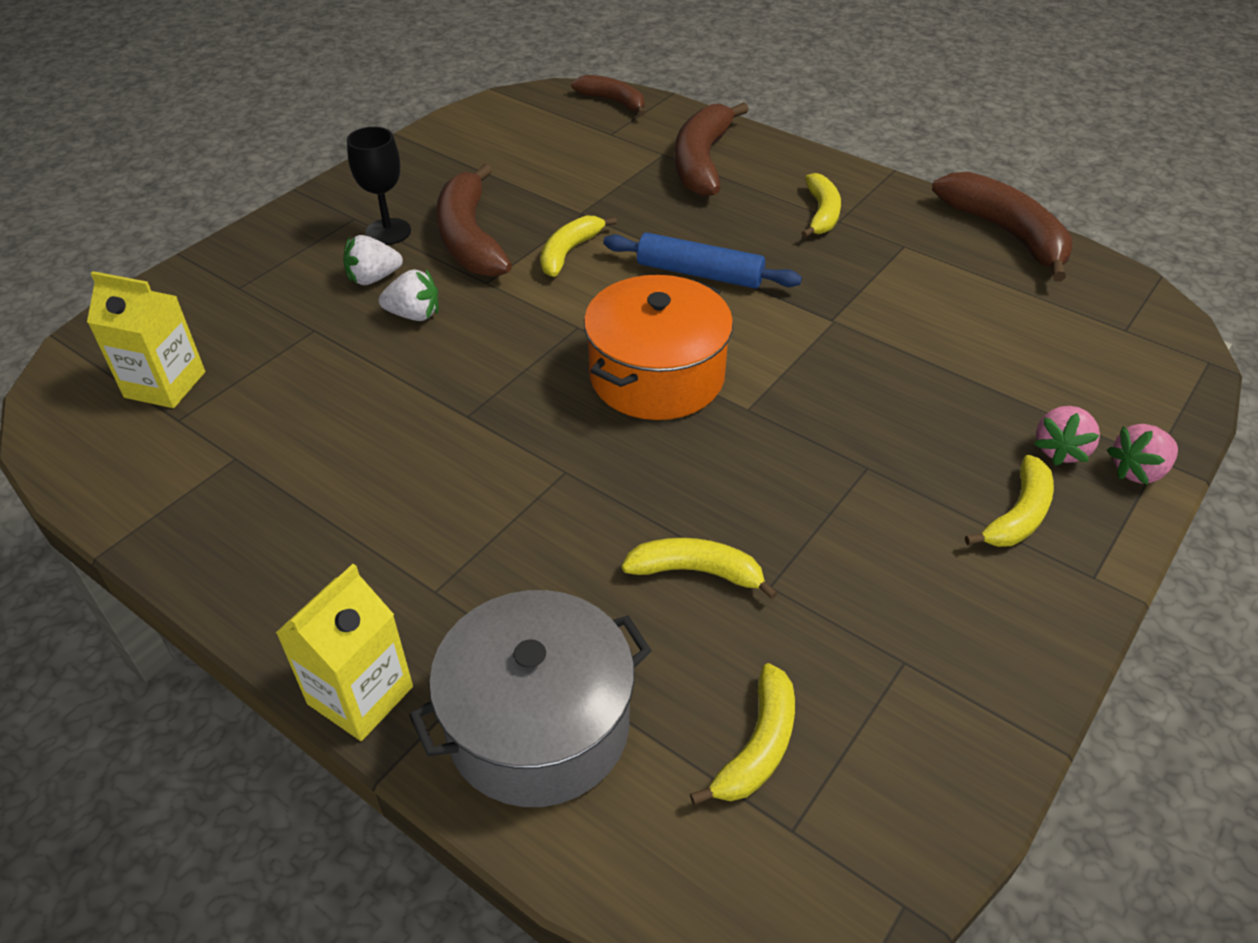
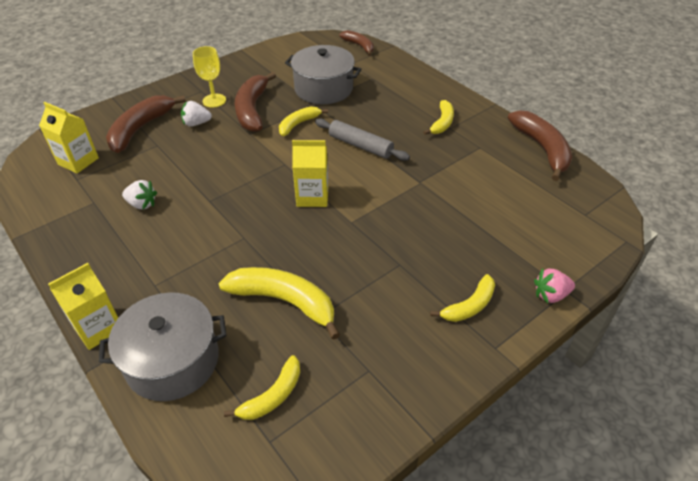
camera: 15 degrees right, 0 degrees up
(388, 232) = (214, 100): black goblet -> yellow goblet
(414, 315) = (207, 145): white strawberry -> white strawberry (142, 204)
(585, 183) = (323, 89): none -> grey pot
(656, 376) = (312, 196): orange pot -> yellow carton
(696, 572) = (284, 301): yellow banana -> yellow banana, size x1.68
(699, 273) = (360, 146): blue rolling pin -> grey rolling pin
(702, 162) = (391, 85): brown banana -> brown banana (140, 129)
(1060, 450) = (511, 275): pink strawberry -> none

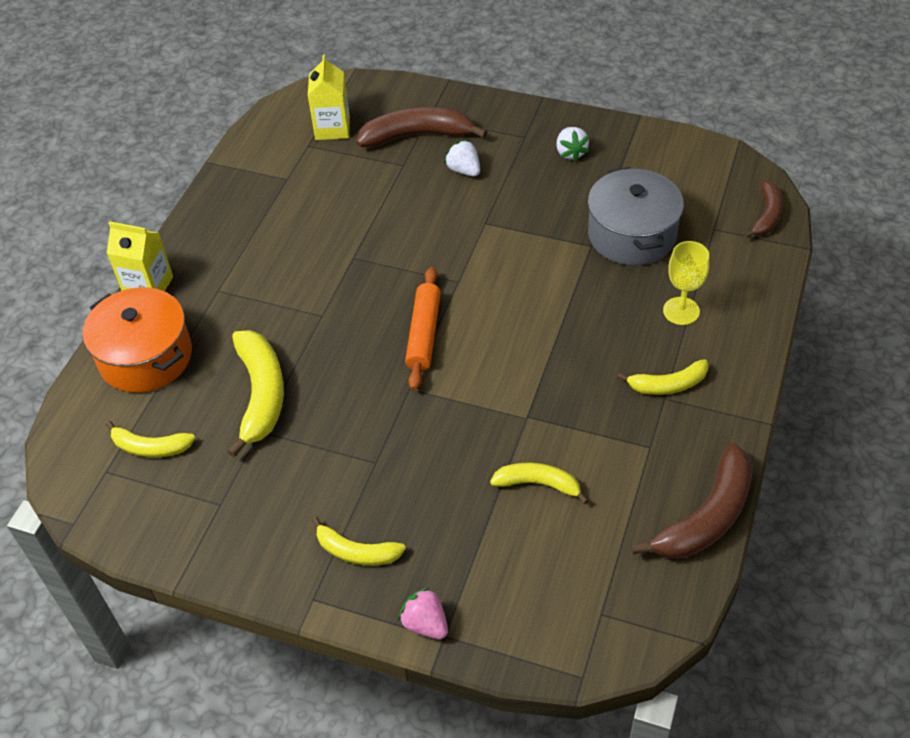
camera: 60 degrees right, 5 degrees up
(142, 204) = (310, 213): white strawberry -> white strawberry (570, 153)
(172, 360) = (146, 357): grey pot -> orange pot
(214, 100) = (517, 158): yellow goblet -> yellow goblet (681, 311)
(252, 110) = (530, 198): brown banana -> none
(298, 124) = (539, 252): yellow banana -> yellow banana (538, 484)
(312, 196) = (424, 334): yellow carton -> orange rolling pin
(360, 146) = (548, 328): grey rolling pin -> none

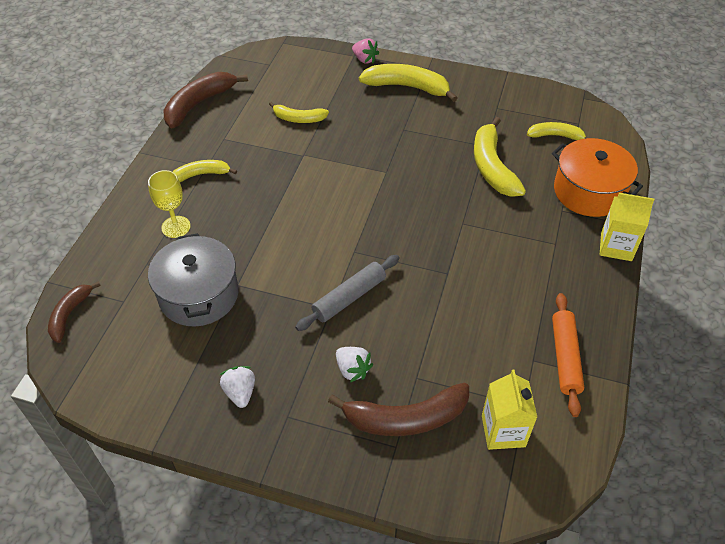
camera: 175 degrees right, 0 degrees up
(356, 552) = (407, 87): yellow banana -> yellow banana, size x1.68
(424, 334) = (379, 209): orange rolling pin -> orange rolling pin (565, 357)
(465, 232) = (349, 297): none -> grey rolling pin

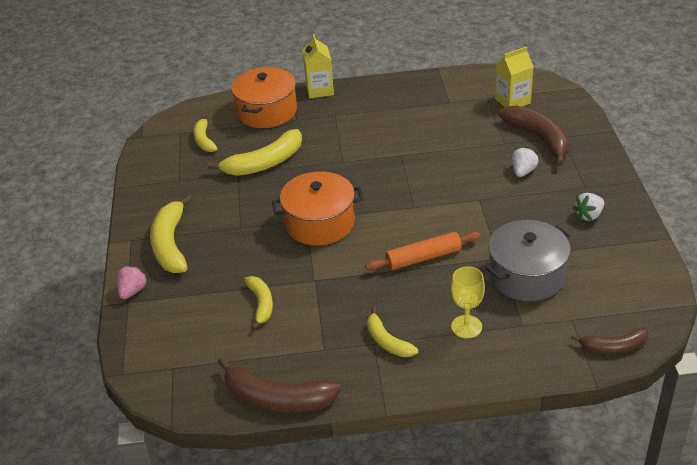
camera: 110 degrees left, 10 degrees down
(349, 297) = (462, 194): grey rolling pin -> none
(375, 178) = (320, 223): none -> orange pot
(565, 357) = (437, 91): orange rolling pin -> orange rolling pin (423, 258)

